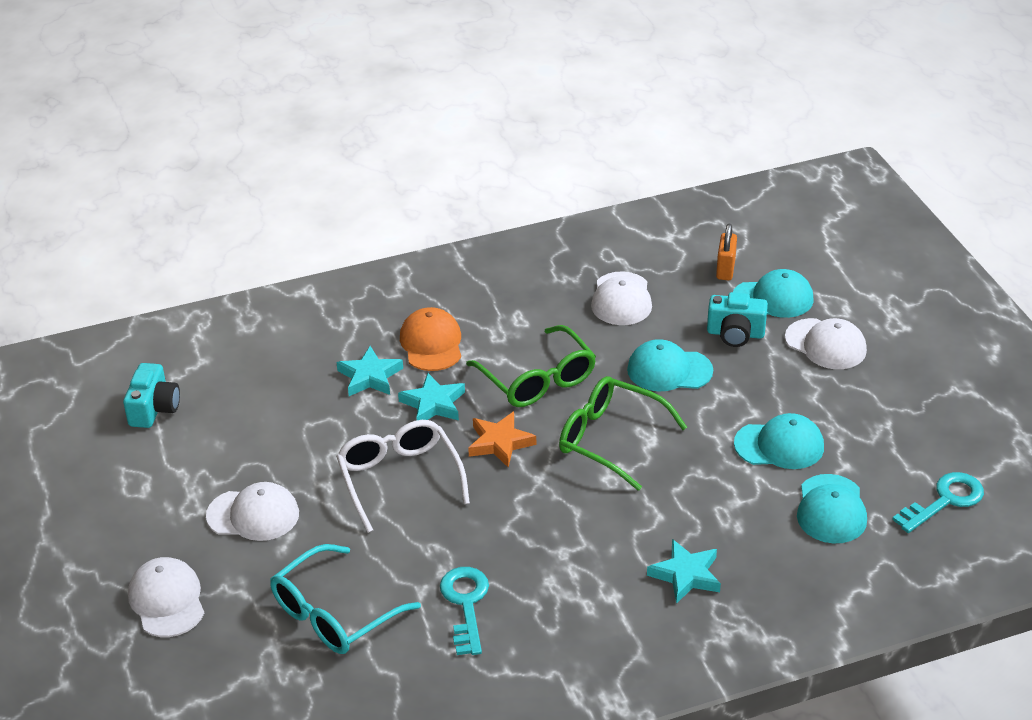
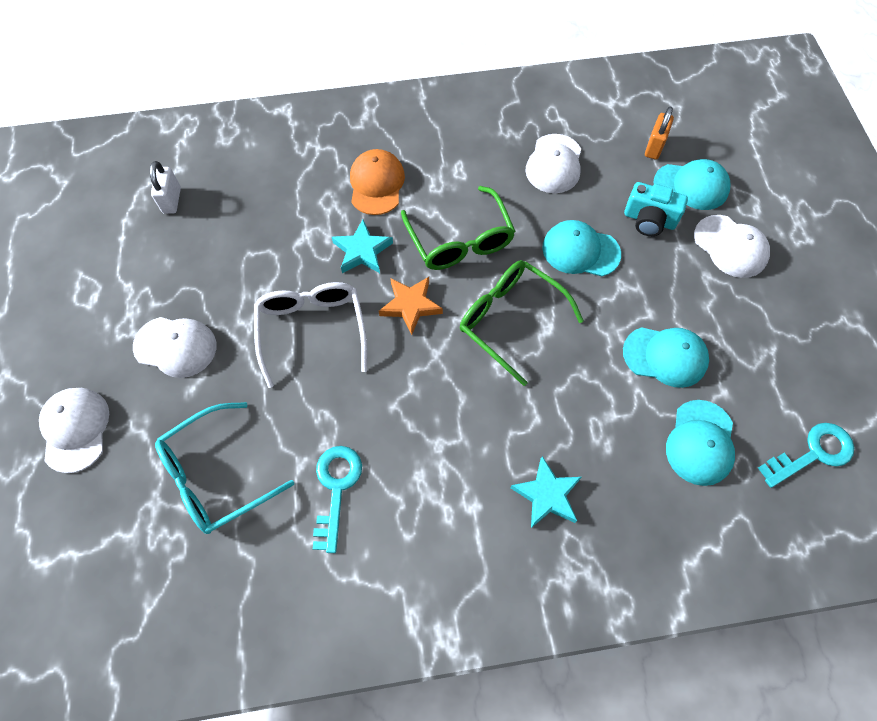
camera: 10 degrees right, 25 degrees up
(154, 409) = (124, 213): turquoise camera -> none
(205, 389) = (172, 200): none -> white padlock
(370, 376) = (315, 211): turquoise star -> none

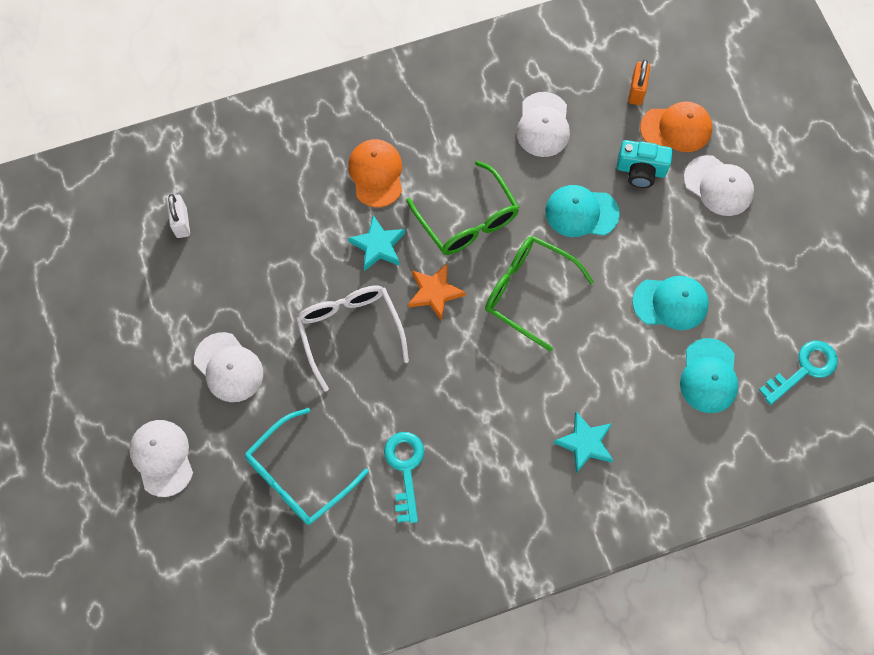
camera: 10 degrees left, 5 degrees up
(175, 346) = (228, 367): white cap -> white cap turned 45 degrees clockwise
(691, 186) = (676, 128): turquoise cap -> orange cap

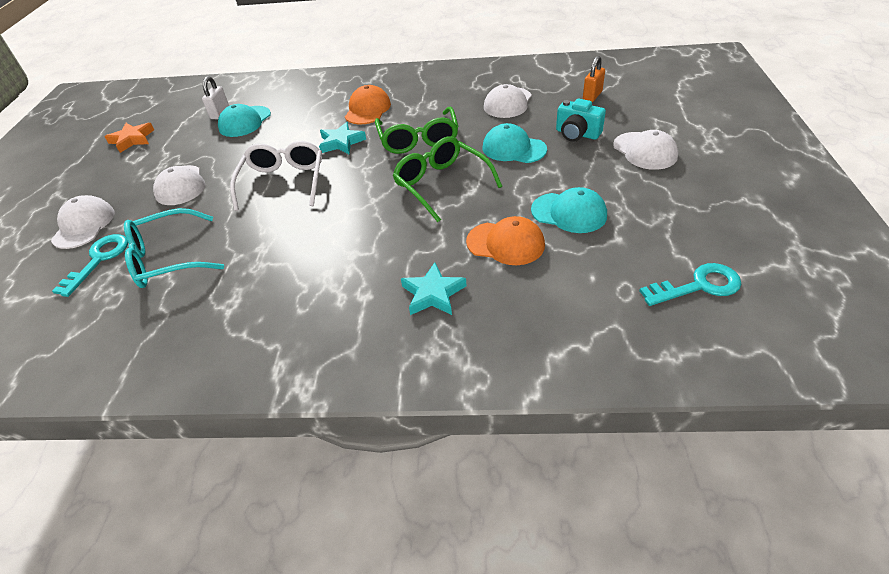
camera: 25 degrees right, 25 degrees down
(405, 469) = (256, 274): turquoise key -> turquoise key (99, 260)
(435, 292) = (365, 172): orange star -> orange star (132, 139)
(676, 128) = (618, 117): orange cap -> orange cap (505, 243)
(709, 376) = (587, 270): turquoise cap -> turquoise cap (245, 121)

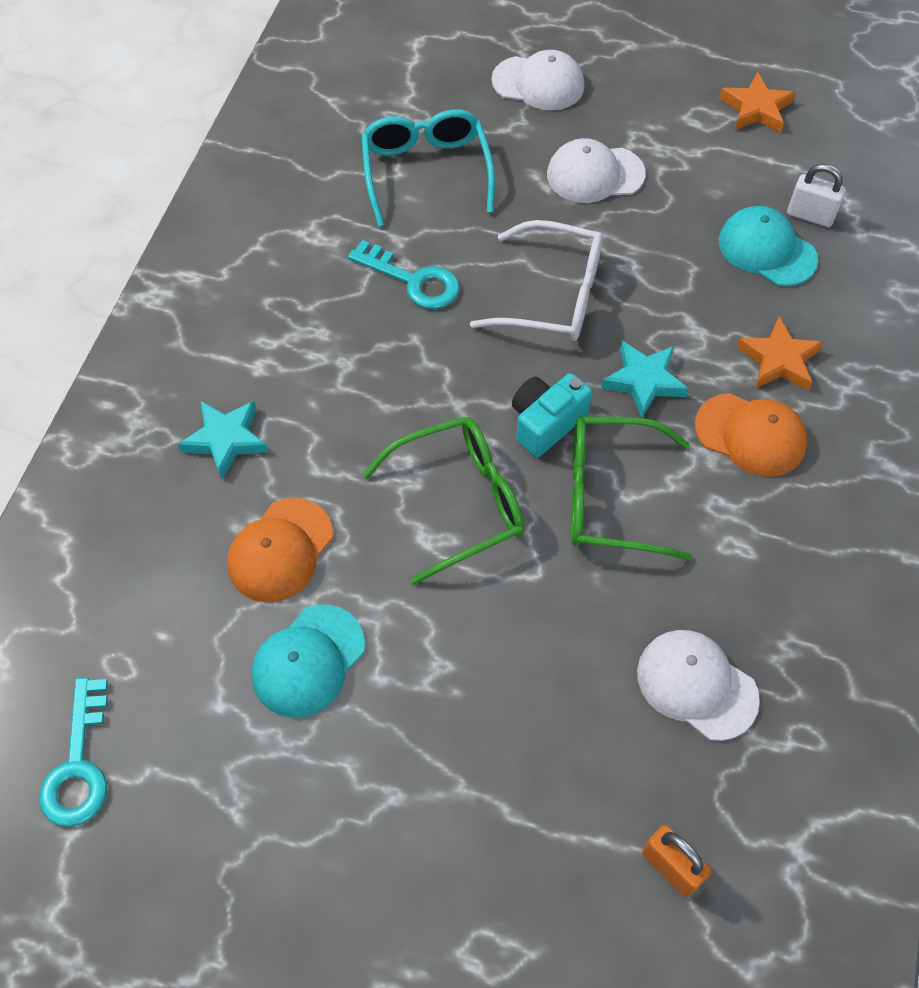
camera: 100 degrees right, 15 degrees up
(99, 260) = (456, 107): turquoise key -> turquoise key (413, 280)
(319, 109) = (778, 360): none -> orange star
(513, 148) = (522, 641): turquoise cap -> none
(577, 134) = (530, 770): turquoise camera -> turquoise camera (546, 423)
(645, 151) = (425, 868): white cap -> none

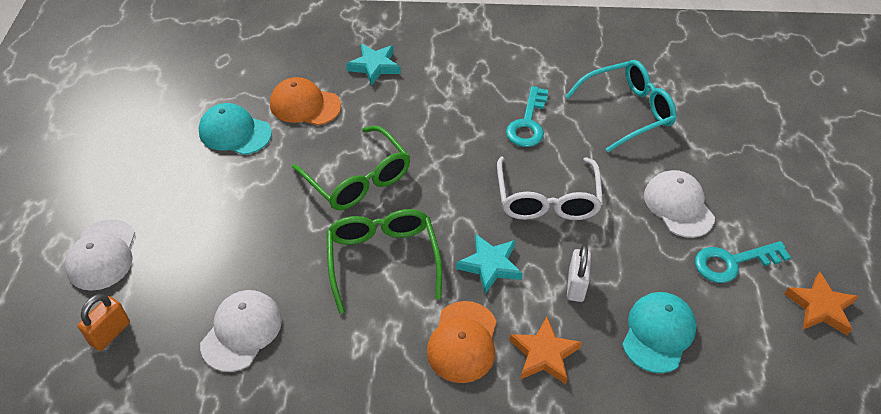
camera: 75 degrees right, 10 degrees down
(78, 765) = (165, 60): turquoise key -> turquoise key (732, 262)
(538, 83) = (753, 157): white cap -> white cap (102, 255)
(546, 423) = (434, 214): turquoise camera -> none
(810, 215) = (715, 363): white padlock -> white padlock (576, 285)

